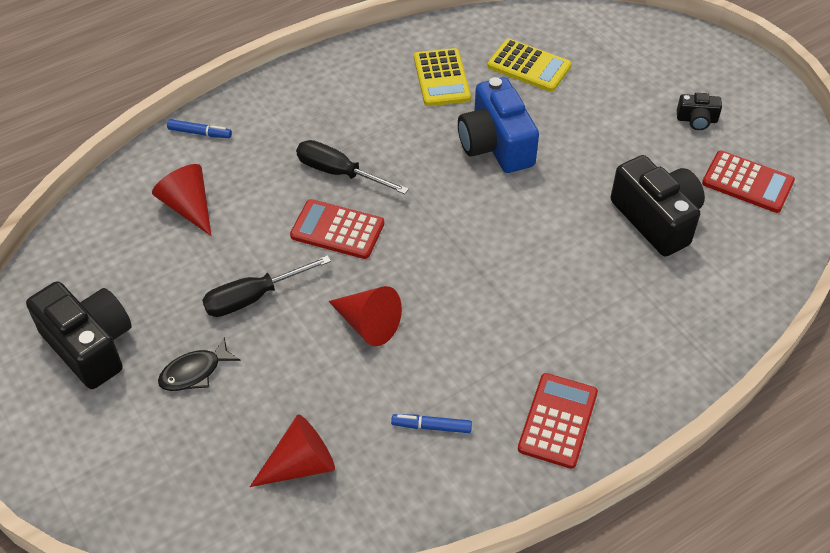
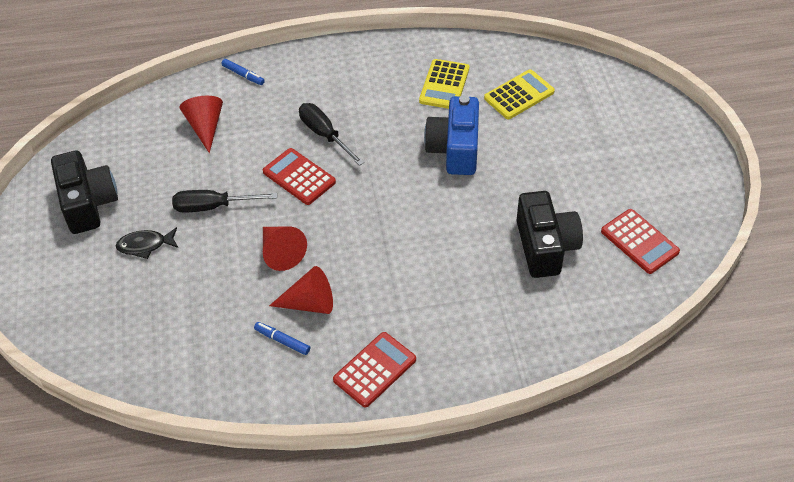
camera: 25 degrees right, 0 degrees up
(300, 464) = (179, 334): red cone -> red cone (309, 303)
(529, 66) = (519, 95): yellow calculator -> yellow calculator turned 90 degrees counterclockwise
(696, 120) = (629, 178): black camera -> none

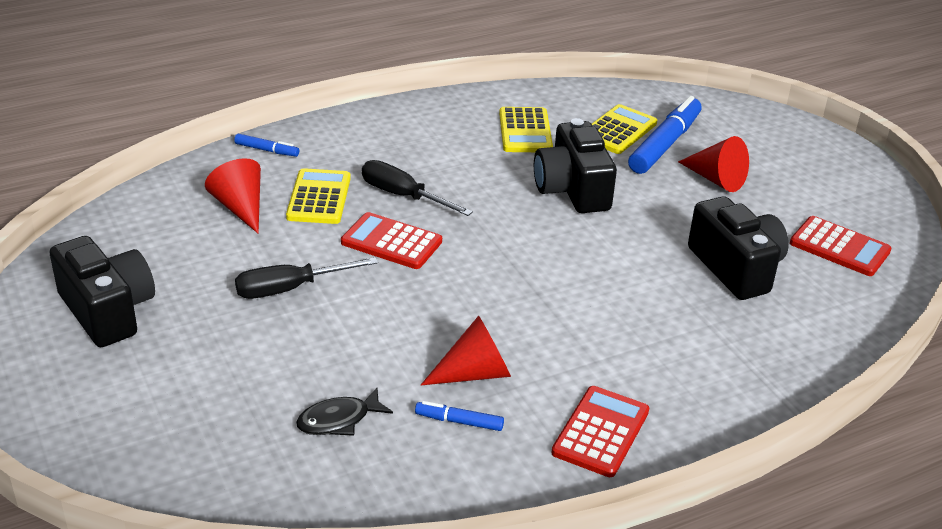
camera: 20 degrees left, 15 degrees down
(145, 245) = (212, 345): black fish -> black fish (338, 420)
(263, 126) = (319, 197): none -> yellow calculator
(281, 252) = (407, 324): red cone -> red cone (716, 179)
(455, 149) = (572, 189): blue camera -> black camera
(550, 115) = (665, 144): none -> blue marker

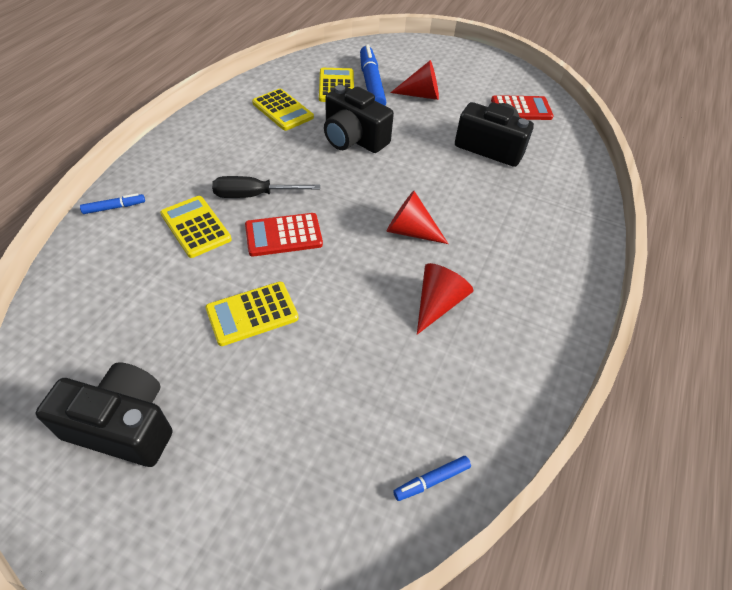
camera: 40 degrees left, 15 degrees up
(240, 208) = (143, 267): red cone -> red cone (410, 231)
(290, 289) = (252, 314): black screwdriver -> yellow calculator
(338, 420) = (397, 399): black fish -> none
(459, 421) = (467, 346): blue marker -> blue marker (431, 480)
(600, 432) = (544, 298): red calculator -> none

